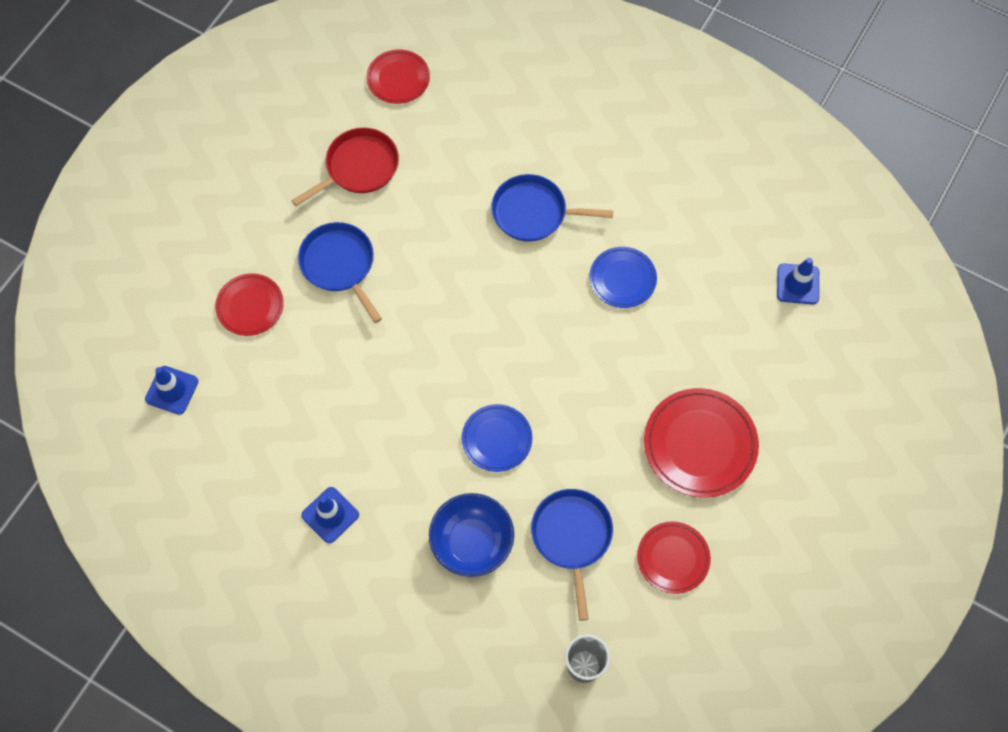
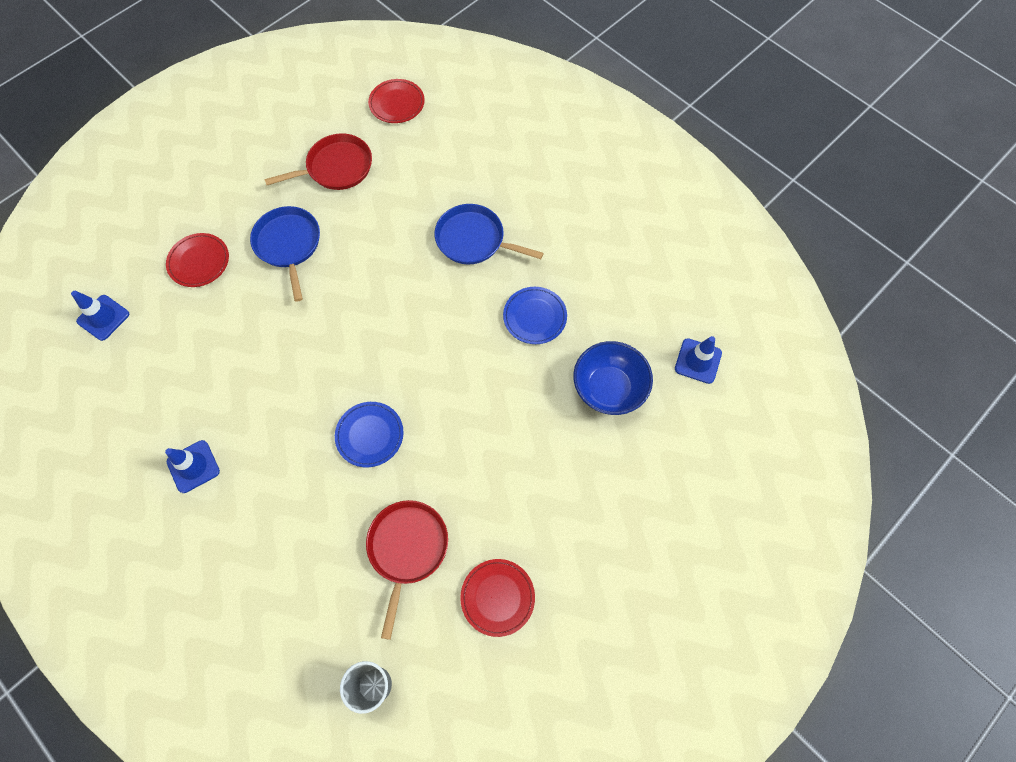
camera: 15 degrees right, 0 degrees up
(472, 542) = (312, 528): blue bowl -> blue bowl (608, 388)
(572, 536) = (407, 548): blue pan -> red pan
(700, 444) = (559, 490): red plate -> none

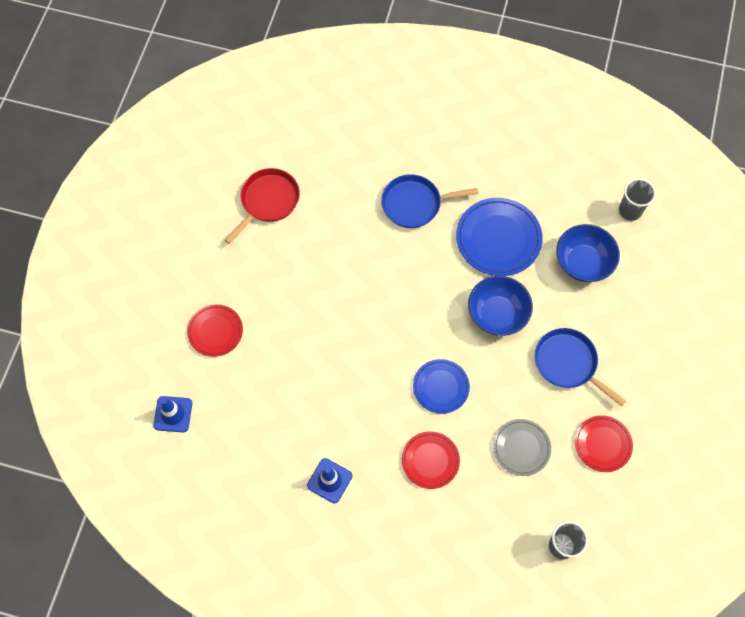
camera: 30 degrees left, 0 degrees up
(288, 245) = (276, 281): blue pan -> blue pan (568, 363)
(397, 103) = (278, 124): red plate -> red plate (430, 460)
(407, 548) = (521, 448): red pan -> grey plate
(480, 392) = (497, 314): none -> blue bowl
(534, 317) = (498, 239): blue plate -> blue plate, size x1.61
(698, 361) = (630, 211): blue traffic cone -> grey cup

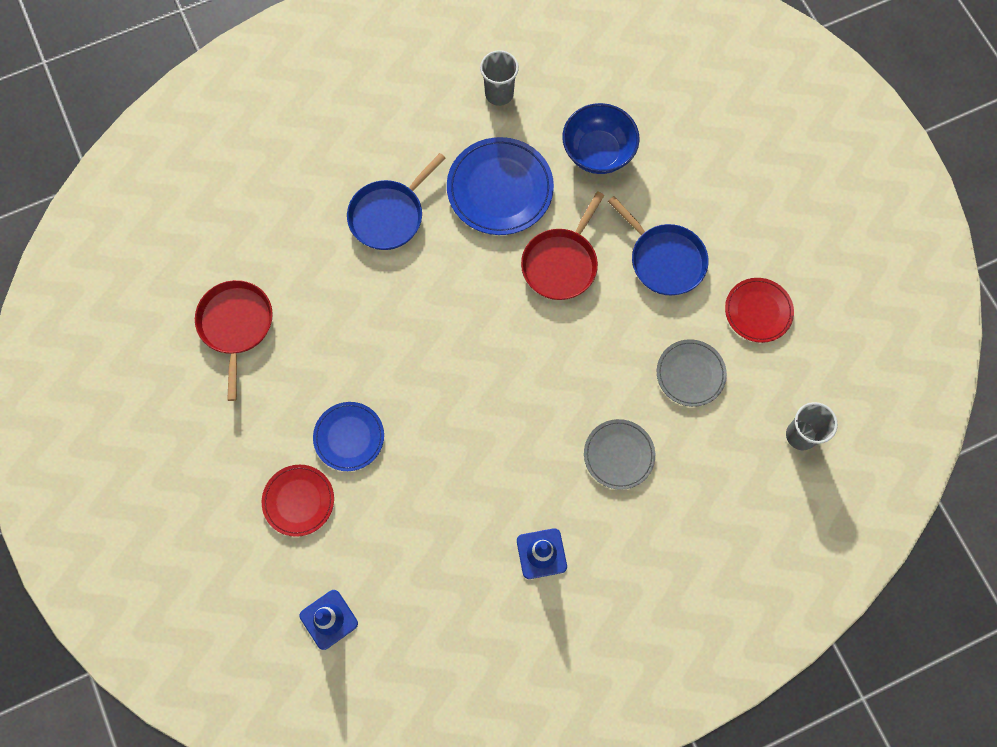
camera: 40 degrees left, 5 degrees up
(430, 460) = (619, 455): red plate -> grey plate
(441, 387) = (568, 376): blue plate -> blue plate (349, 437)
(497, 314) = (561, 264): blue bowl -> red pan
(568, 363) = (664, 260): blue pan -> blue pan turned 135 degrees counterclockwise
(630, 211) = (599, 69): grey cup -> grey cup (499, 94)

